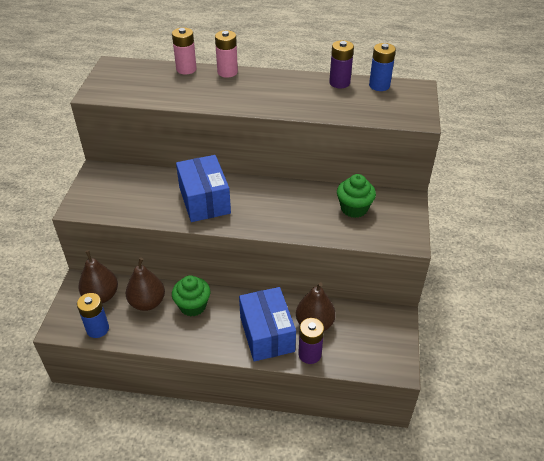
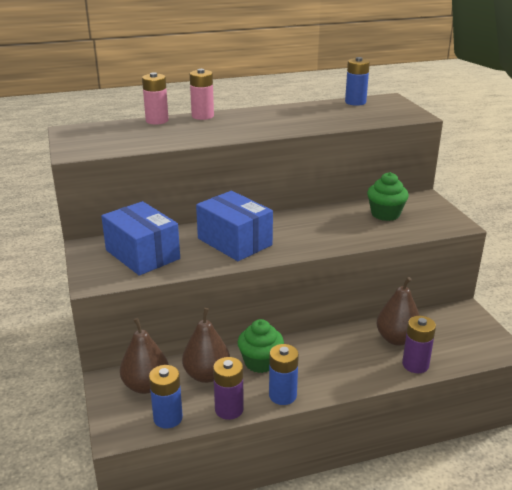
camera: 25 degrees left, 15 degrees down
(187, 341) = (282, 395): none -> blue battery
(267, 334) = (358, 362): blue box -> blue box (142, 254)
(339, 83) = (318, 106): purple battery -> purple battery (229, 409)

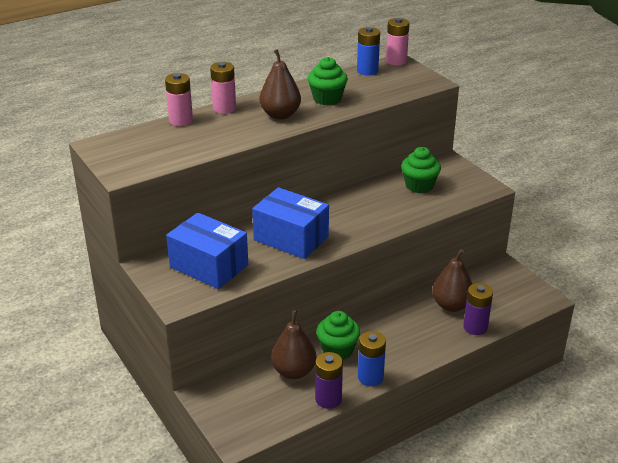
camera: 15 degrees left, 5 degrees up
(146, 385) = (242, 392): brown pear -> brown pear (280, 115)
(168, 418) = (277, 417): blue battery -> none
(304, 118) = (327, 99): none -> green cupcake
(387, 98) = (396, 61): none -> pink battery

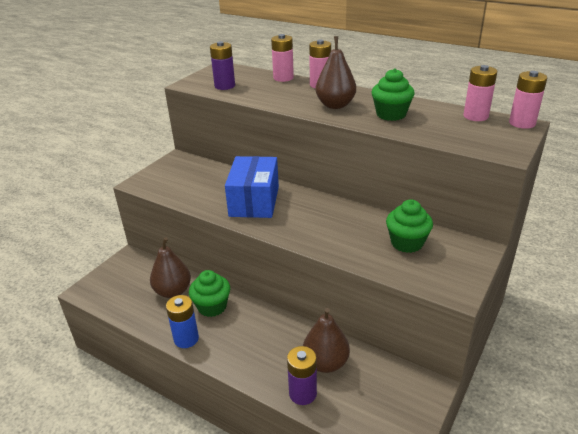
camera: 65 degrees right, 0 degrees up
(209, 266) = (191, 180): blue box -> none
(328, 399) = (147, 322): purple battery -> purple battery (225, 86)
(367, 71) = (475, 116): blue battery -> pink battery

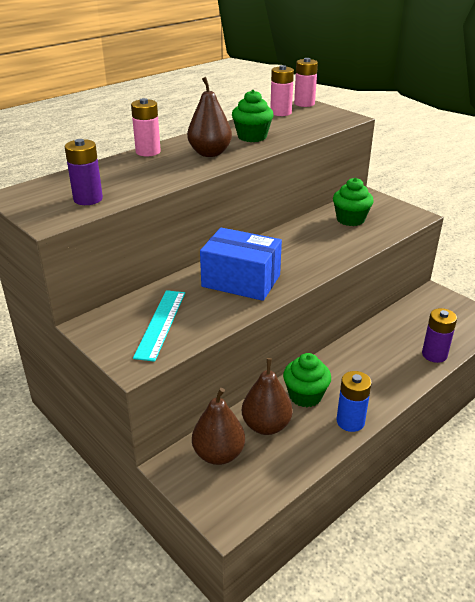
camera: 75 degrees left, 0 degrees up
(185, 181) = (160, 324): none -> turquoise ruler
(283, 78) = (104, 165): pink battery -> none
(325, 363) = (402, 335): brown pear -> brown pear (218, 454)

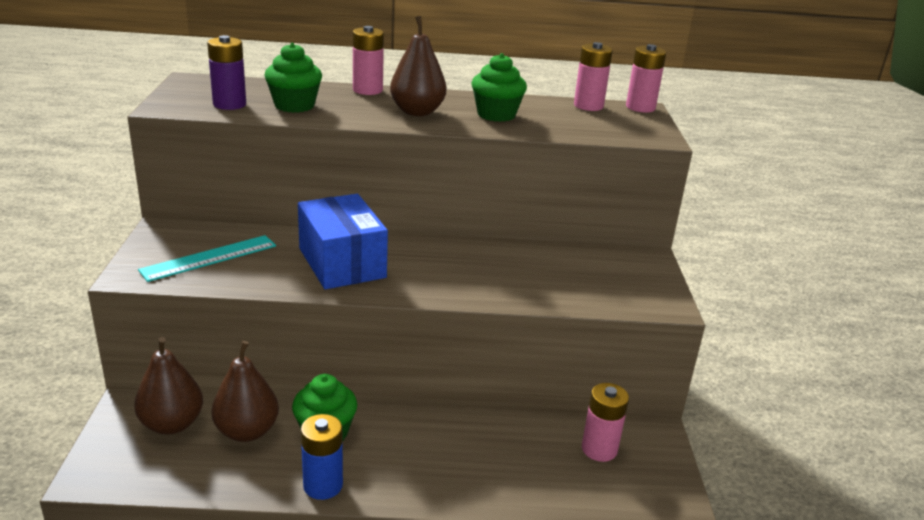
camera: 40 degrees right, 5 degrees down
(350, 219) = (573, 269): green cupcake -> green cupcake (294, 105)
(426, 315) = (599, 449): none -> pink battery
(434, 354) = (531, 493): purple battery -> none

